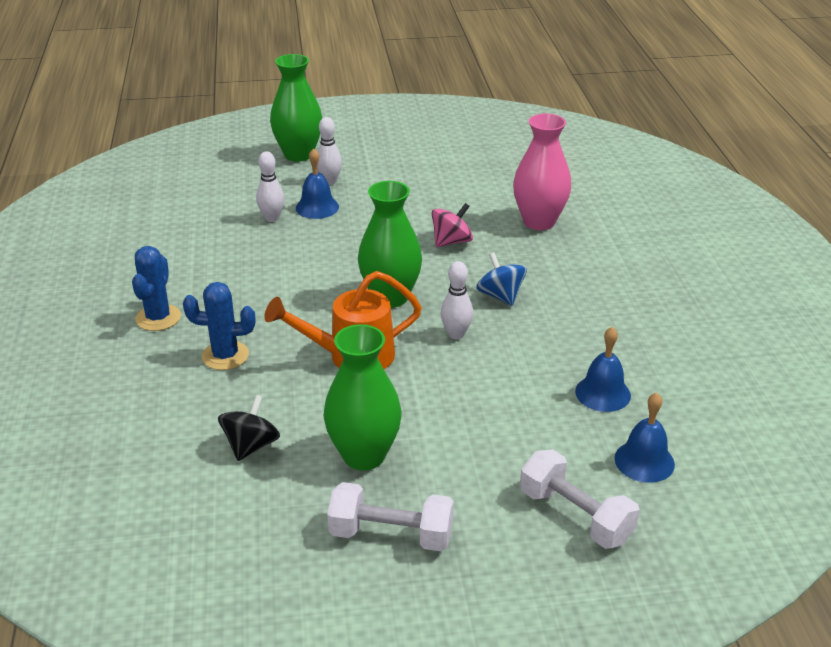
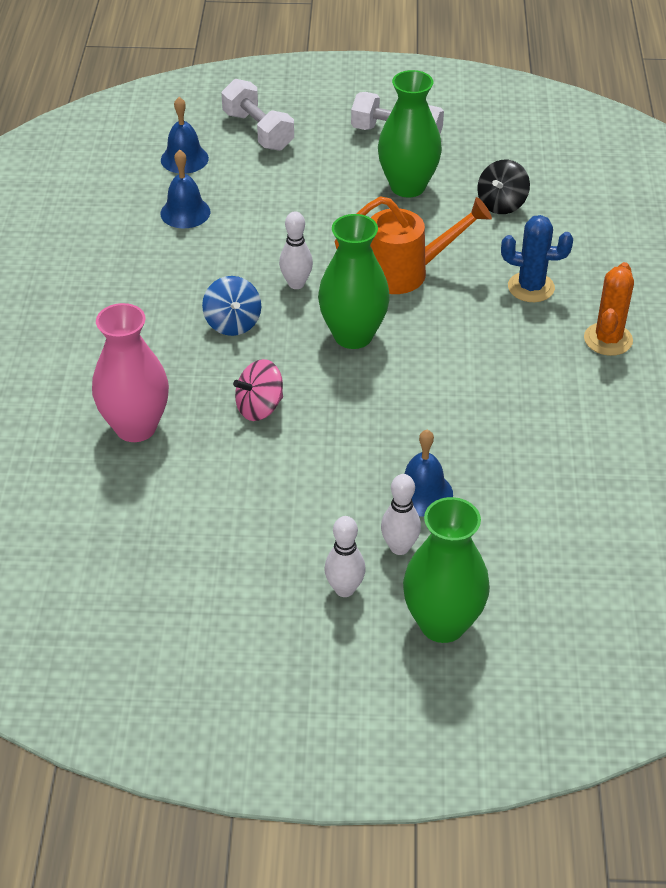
camera: 170 degrees left, 10 degrees up
(158, 318) = (608, 339): blue cactus -> orange cactus
(272, 218) = (485, 479): white bowling pin -> white bowling pin (344, 589)

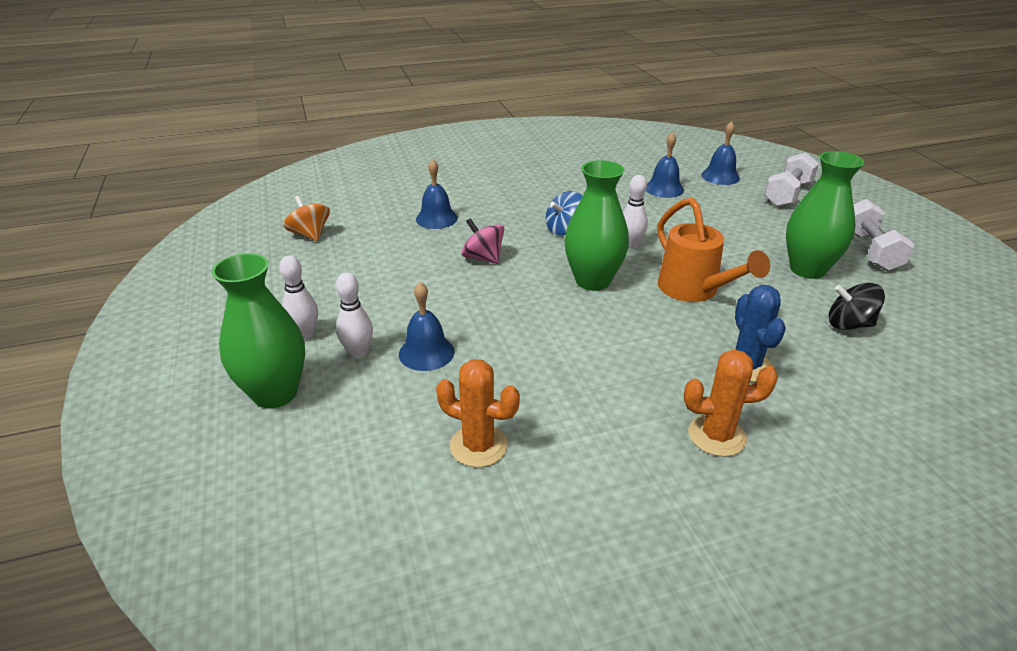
camera: 70 degrees right, 10 degrees down
(103, 561) = (310, 235): none -> orange spinning top
(136, 427) = (436, 218): pink vase -> blue bell
(571, 485) = (478, 446): none -> orange cactus

